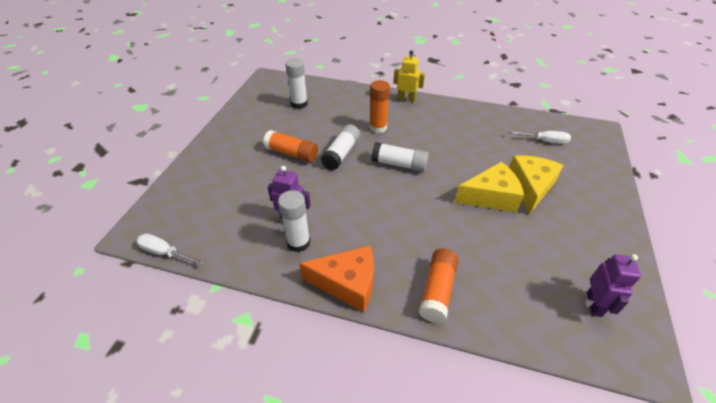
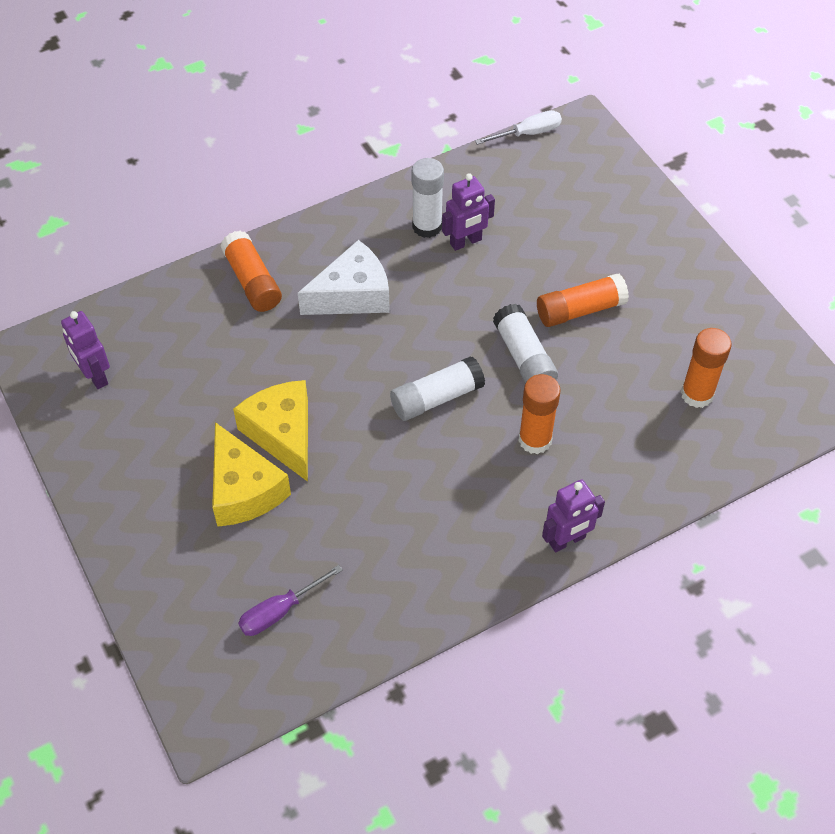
camera: 135 degrees right, 10 degrees up
(299, 104) = (697, 394): white glue stick -> orange glue stick
(347, 283) = (338, 228): orange cheese -> none
(385, 236) = (352, 295): none -> white cheese
(406, 99) = (567, 540): yellow robot -> purple robot
(490, 197) = (283, 434): yellow cheese -> yellow cheese turned 120 degrees clockwise
(544, 141) = (280, 611): white screwdriver -> purple screwdriver

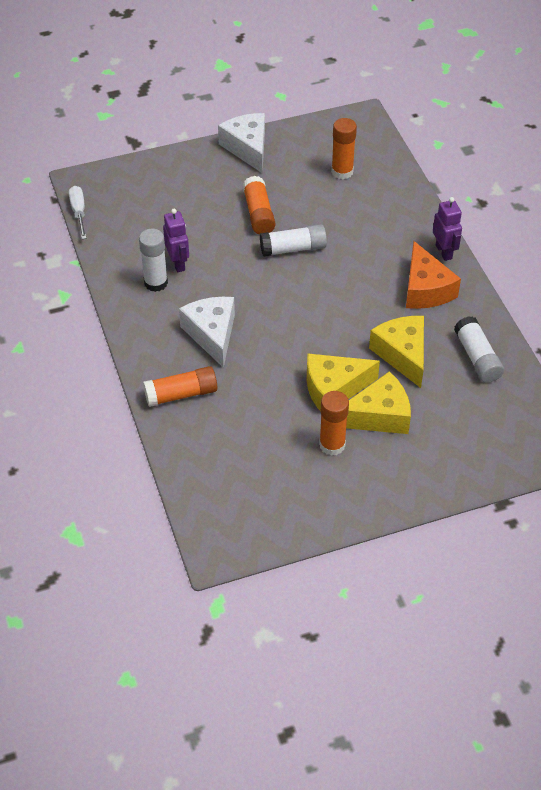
camera: 80 degrees left, 5 degrees down
(95, 376) = (253, 504): purple robot -> none
(280, 611) = (481, 404): purple screwdriver -> none
(355, 506) = (402, 354): none -> yellow cheese
(436, 398) = (318, 299): white glue stick -> white glue stick (477, 357)
(484, 523) = (425, 289): none -> orange cheese
(535, 440) = (363, 254): orange glue stick -> orange glue stick (332, 445)
(706, 279) = (247, 148): none -> white cheese

